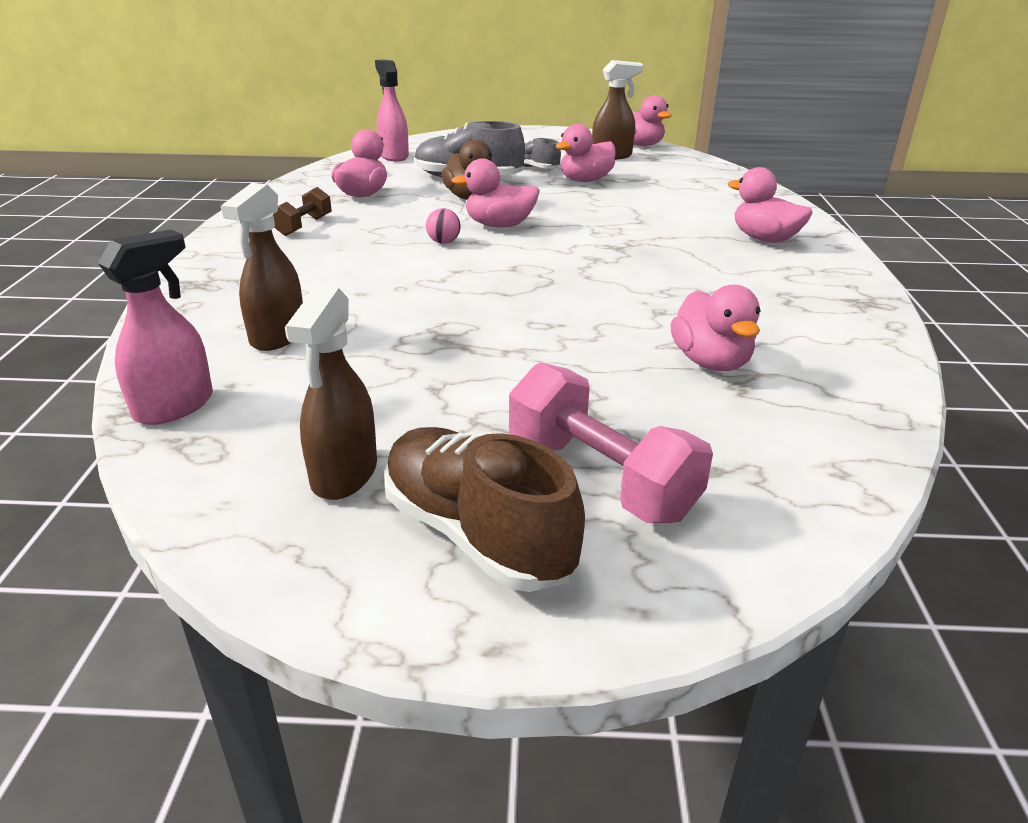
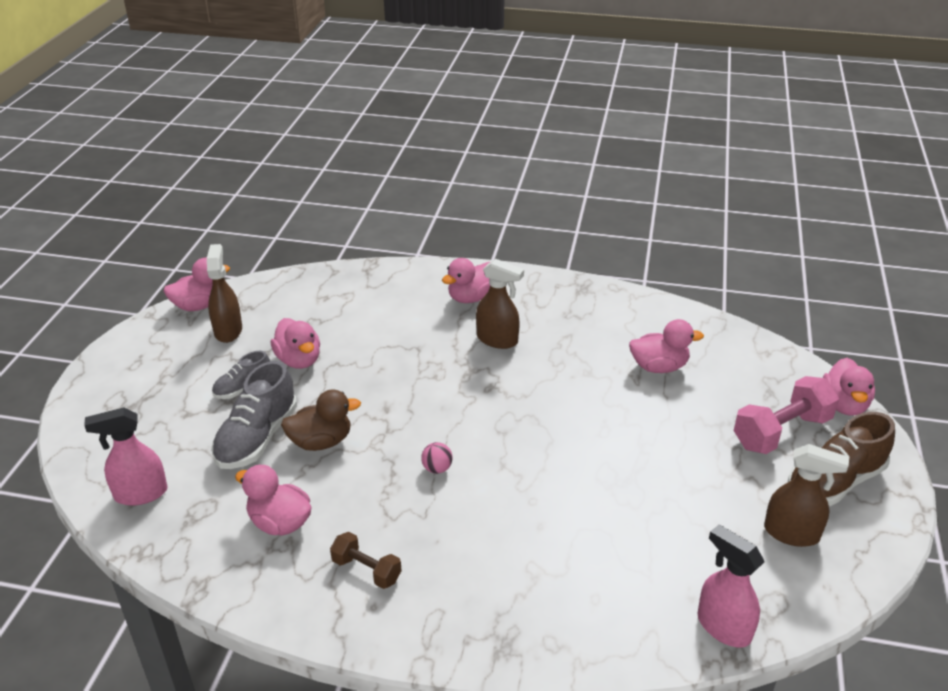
camera: 80 degrees left, 5 degrees up
(277, 336) = (616, 575): brown spray bottle -> brown spray bottle (497, 340)
(499, 225) = (404, 430): pink duck -> pink duck (844, 405)

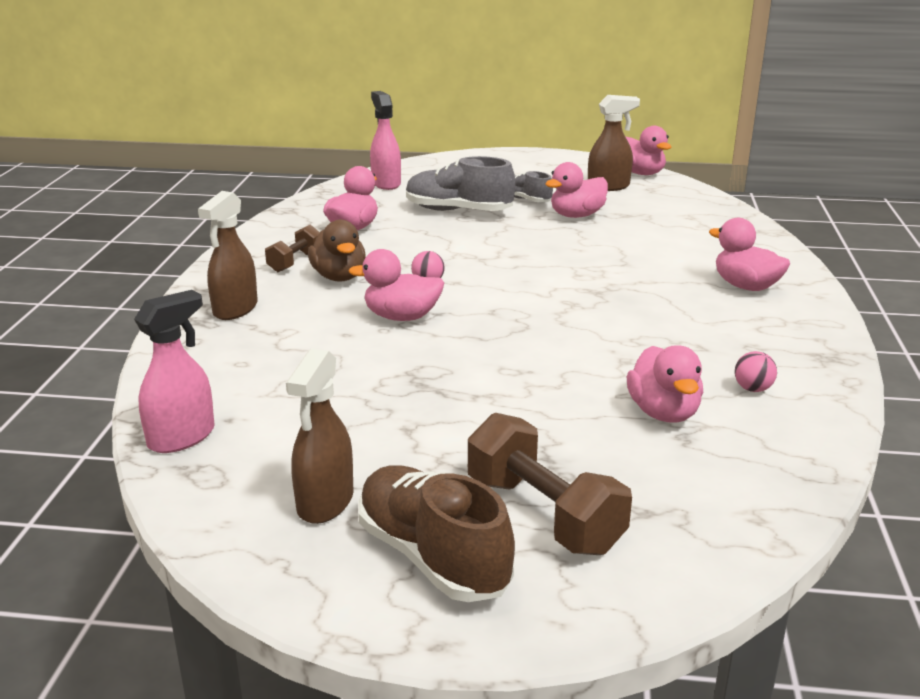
camera: 85 degrees right, 10 degrees down
(321, 442) = (458, 233): brown duck -> brown duck (339, 277)
(497, 340) = (665, 304): brown spray bottle -> brown spray bottle (235, 309)
(626, 326) = (752, 389): none -> pink ball
(781, 432) = (543, 514): pink dumbbell -> brown dumbbell
(844, 405) = (640, 596): pink duck -> pink duck (401, 317)

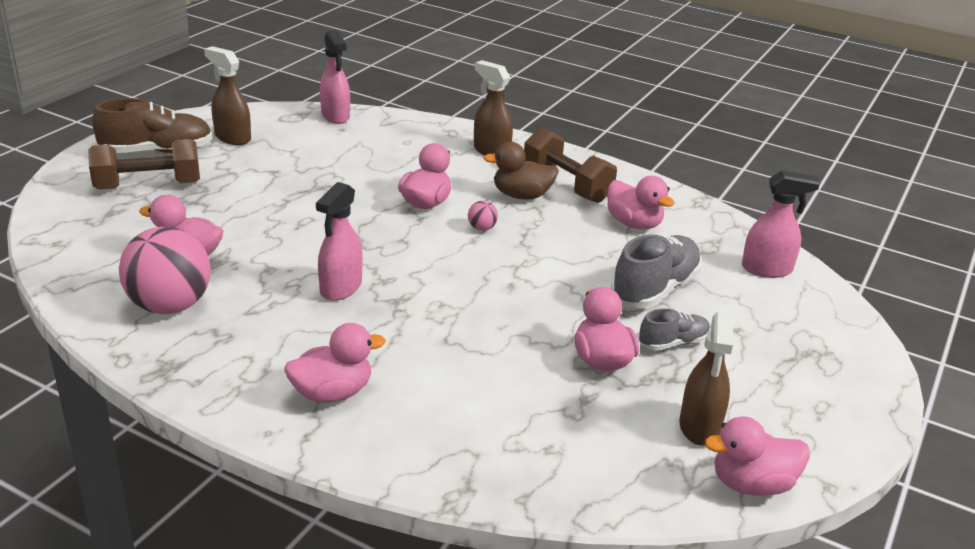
camera: 110 degrees right, 5 degrees up
(295, 262) = (566, 185): brown dumbbell -> brown dumbbell, size x1.73
(610, 318) = (340, 288): none -> pink spray bottle
(752, 389) = (170, 306): pink ball -> pink ball, size x2.47

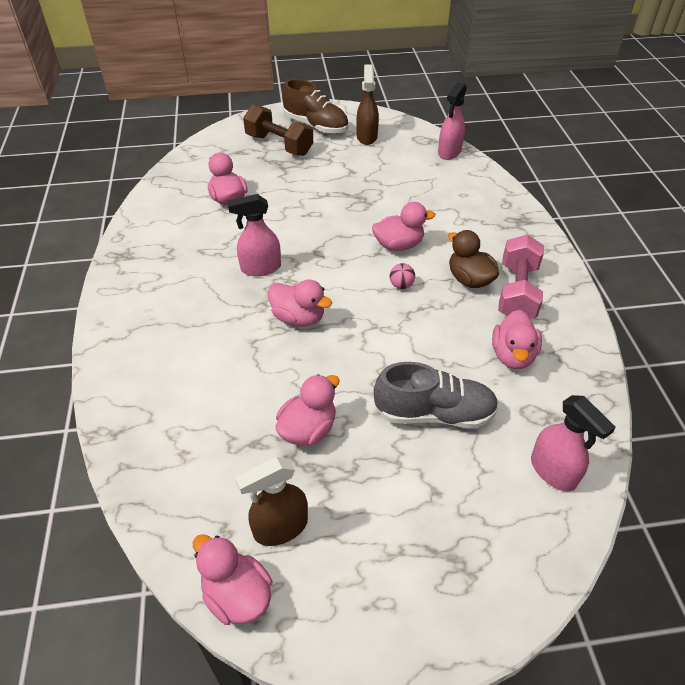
camera: 55 degrees right, 15 degrees up
(170, 306) = (177, 222): pink ball -> none
(332, 393) = (155, 325): pink duck -> pink duck (298, 318)
(491, 151) = (508, 234): brown spray bottle -> none
(566, 185) = (517, 292): brown dumbbell -> pink dumbbell
(673, 343) = (372, 460): grey shoe -> none

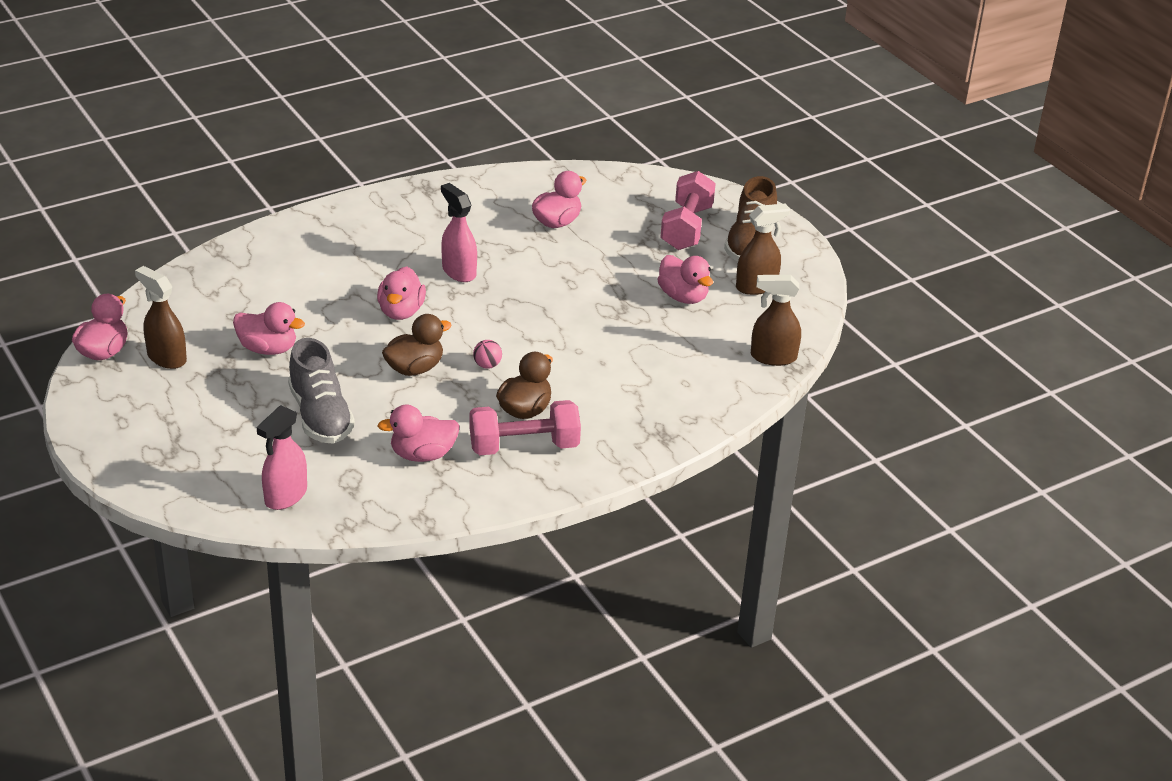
camera: 65 degrees right, 10 degrees down
(279, 145) = (686, 228): brown dumbbell -> pink dumbbell
(387, 330) = (414, 368): none -> brown duck
(398, 245) = (553, 351): pink duck -> pink duck (683, 297)
(449, 152) = (773, 357): pink spray bottle -> brown spray bottle

